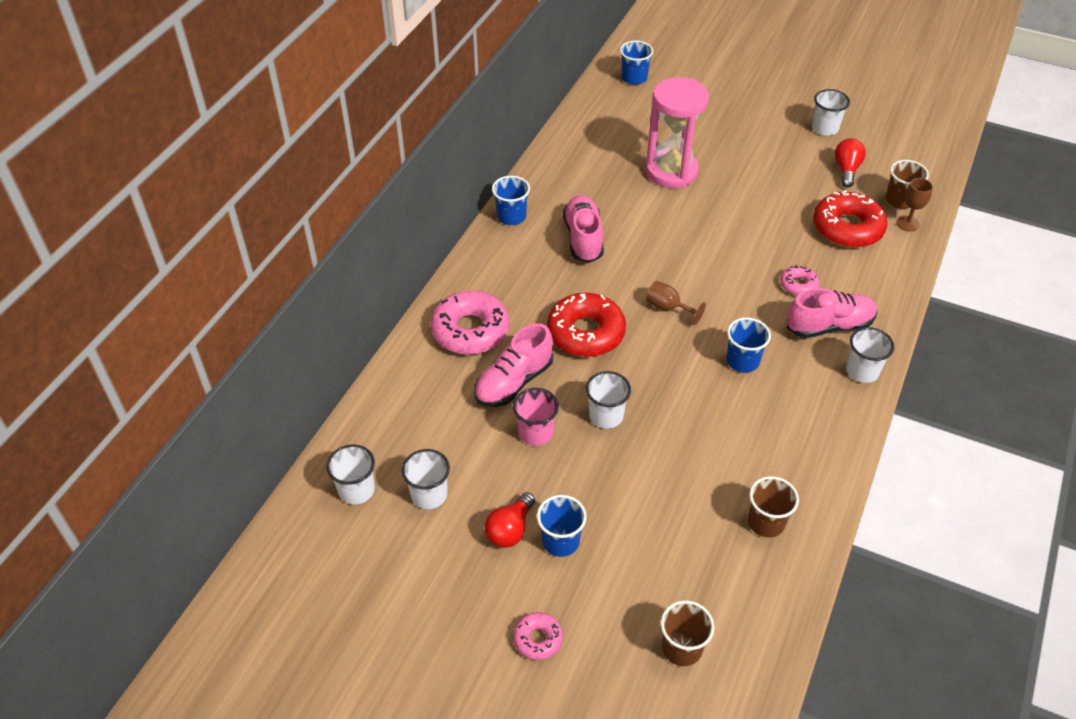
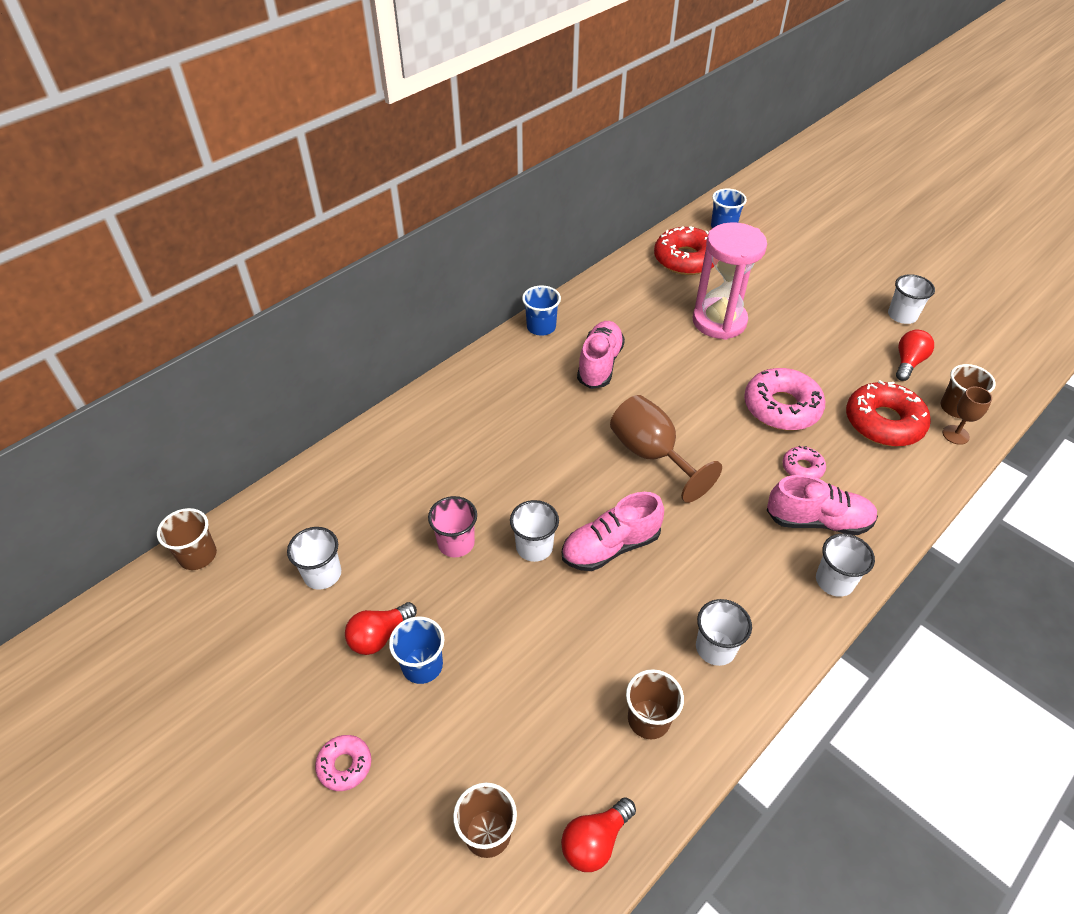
camera: 20 degrees right, 0 degrees up
(300, 514) = (198, 555): none -> brown cup
(356, 490) = (260, 548): white cup -> white cup (715, 648)
(470, 330) = (446, 424): pink donut -> pink donut (781, 407)
(514, 382) = (461, 486): pink shoe -> pink shoe (610, 547)
(586, 333) = (556, 457): red donut -> red donut (685, 259)
(668, 308) = (651, 455): brown goblet -> brown goblet, size x1.89
(742, 361) = (704, 532): blue cup -> none
(767, 624) = (595, 841): none -> red light bulb

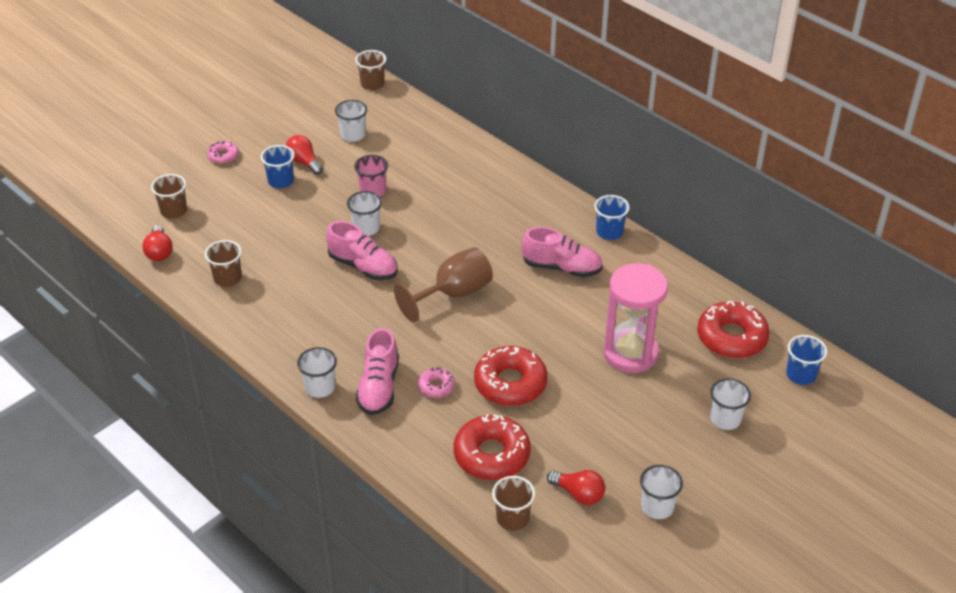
camera: 90 degrees right, 5 degrees down
(595, 841) = (159, 252): red light bulb -> red light bulb turned 150 degrees counterclockwise
(610, 547) = (363, 266): pink shoe -> pink shoe turned 150 degrees clockwise
(715, 648) = (273, 314): white cup -> white cup (725, 419)
(781, 407) = (510, 383): pink donut -> red donut
(955, 435) = (475, 507): brown goblet -> none

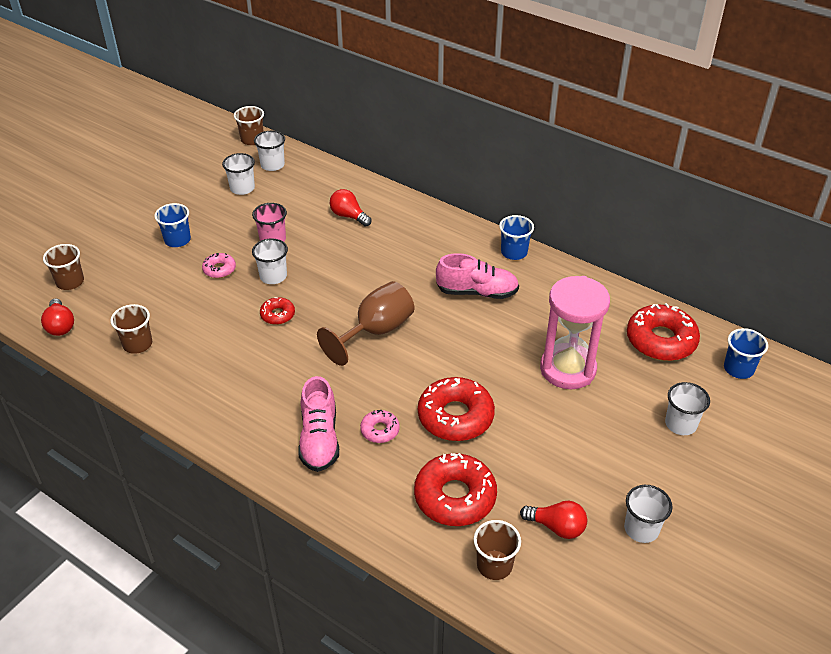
camera: 10 degrees left, 0 degrees up
(223, 156) = (114, 222): pink donut -> pink donut (219, 269)
(304, 162) = (198, 219): red light bulb -> red light bulb (349, 216)
(320, 387) = (256, 448): white cup -> white cup (272, 165)
(363, 266) = (277, 315): pink shoe -> red donut

